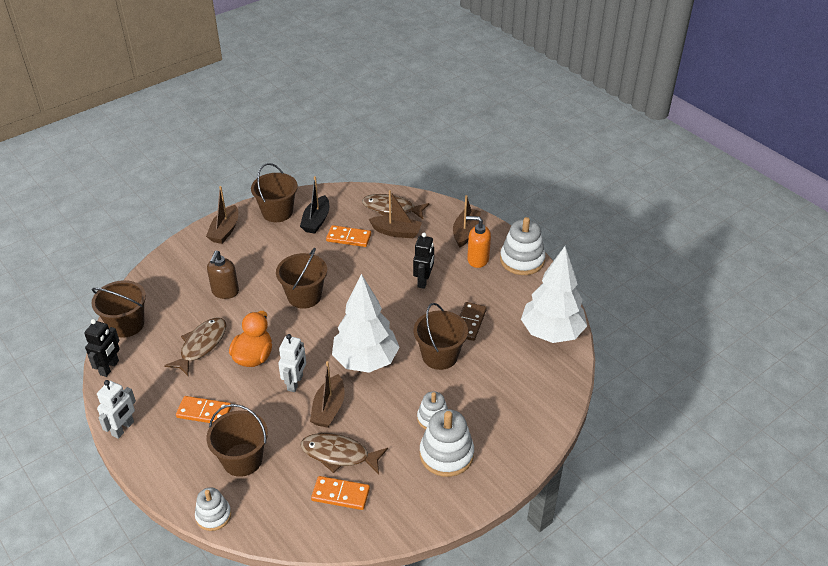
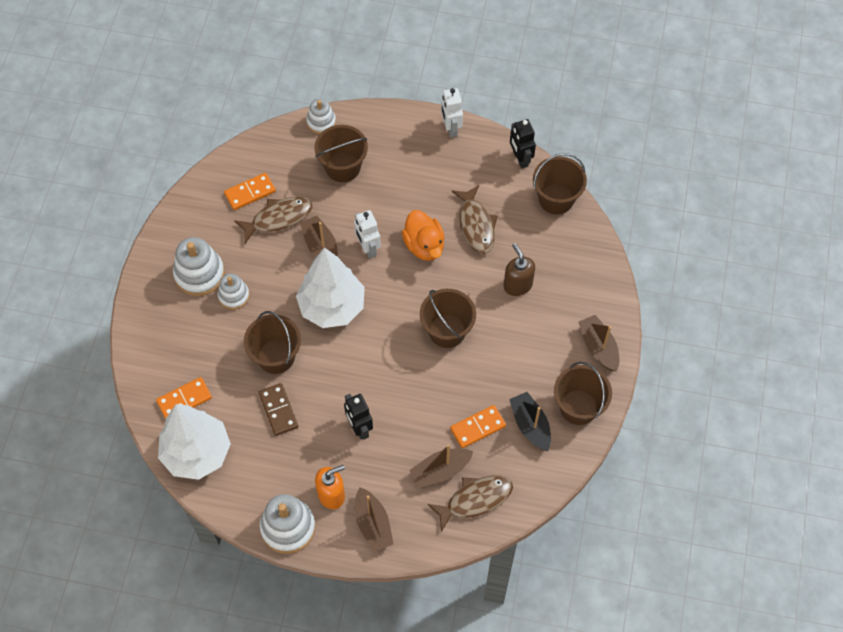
camera: 140 degrees right, 20 degrees up
(204, 412) = (409, 178): orange domino -> orange domino (184, 399)

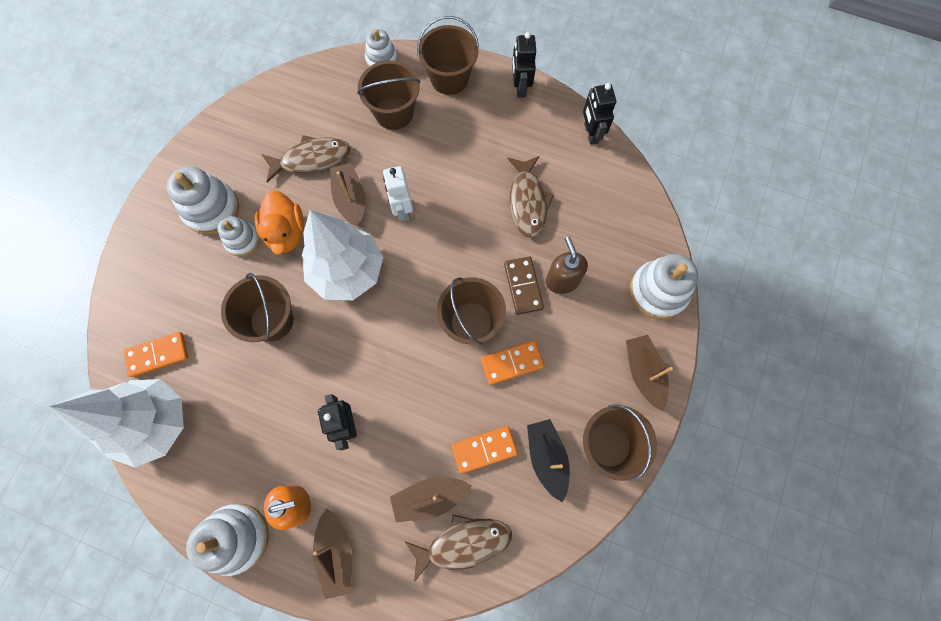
camera: 10 degrees right, 10 degrees up
(250, 193) = (288, 126): orange domino -> orange domino (512, 363)
(278, 410) = (260, 387): brown domino -> brown domino (523, 286)
(424, 245) = (465, 216): orange duck -> orange duck (286, 232)
(450, 128) = (520, 87): white robot -> black robot
(556, 199) = (623, 185): brown bucket -> brown bucket (449, 78)
(600, 281) = (658, 291): none -> white stacking toy

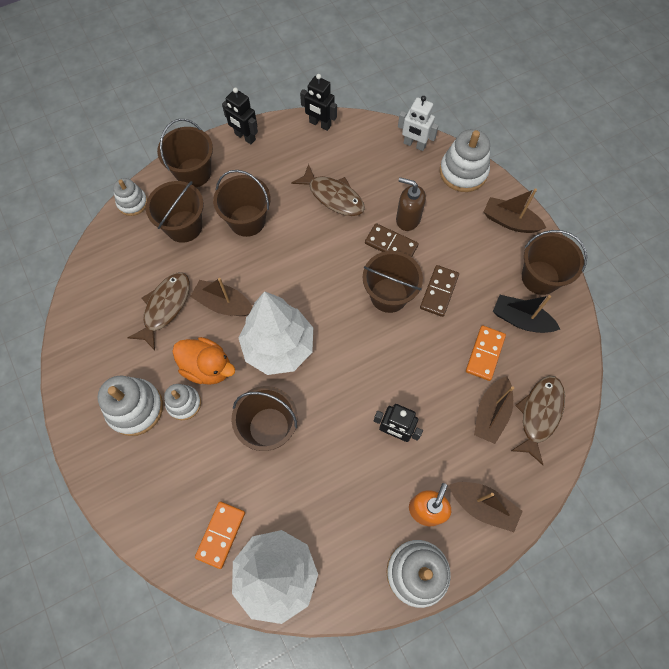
camera: 50 degrees left, 5 degrees down
(402, 209) = (264, 276): white robot -> white robot (414, 145)
(442, 154) = (247, 220): none -> brown bucket
(512, 363) = (439, 292): orange domino -> brown domino

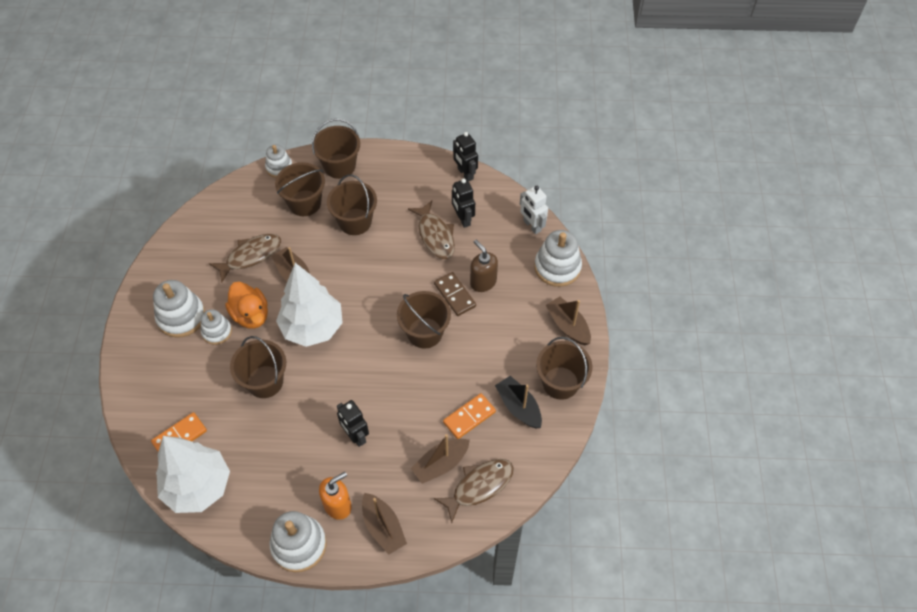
camera: 30 degrees right, 10 degrees down
(245, 137) = (398, 156): black robot -> black robot (462, 219)
(439, 292) = (467, 351): brown domino -> none

